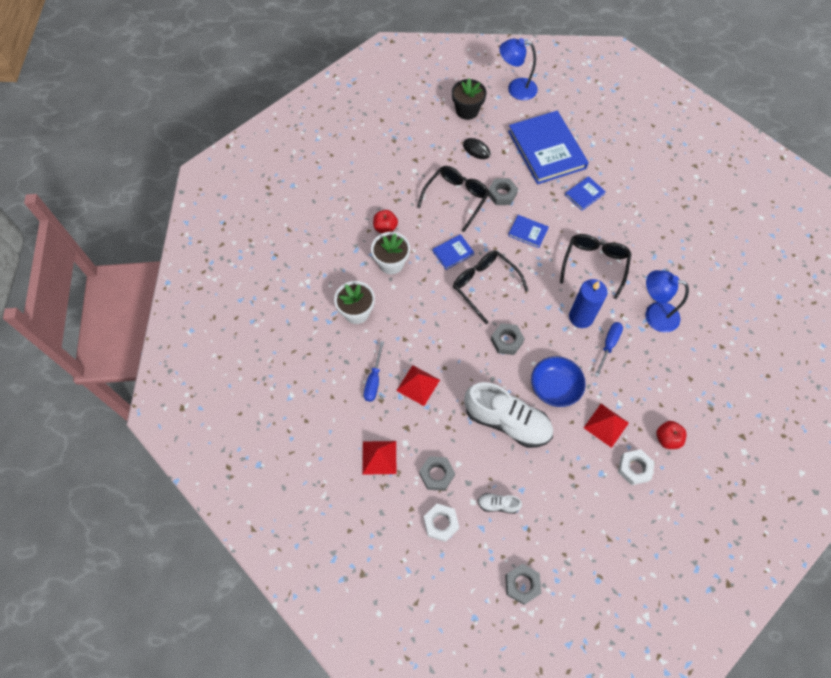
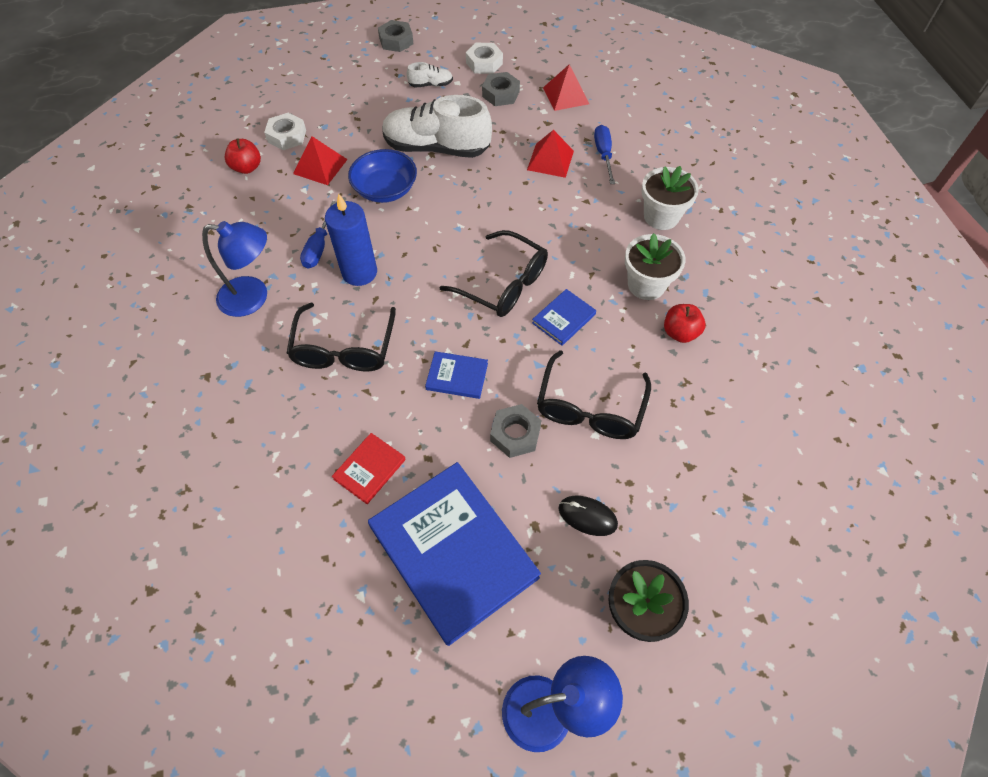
camera: 165 degrees right, 5 degrees down
(506, 341) = (455, 224): grey nut -> none
(584, 194) = (369, 469): blue book -> red book

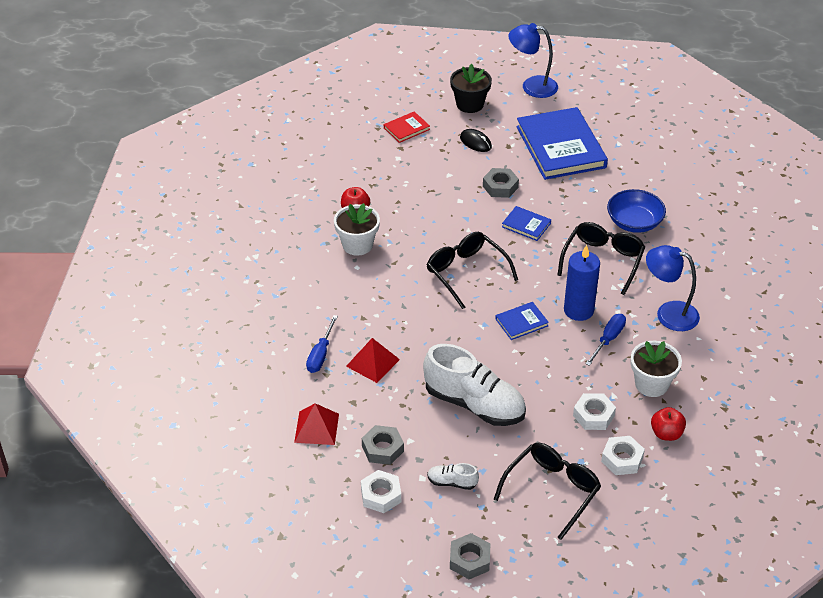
camera: 160 degrees left, 15 degrees down
(320, 166) = (593, 415): red pyramid -> white nut
(369, 469) = (600, 193): red book -> red book (406, 129)
(385, 189) = (537, 375): blue bowl -> blue bowl (634, 222)
(563, 318) = (433, 239): blue book -> blue book (521, 322)
(589, 408) = (444, 187): black glasses -> black glasses (552, 490)
(661, 216) = (309, 289): white flower pot -> white flower pot (651, 384)

